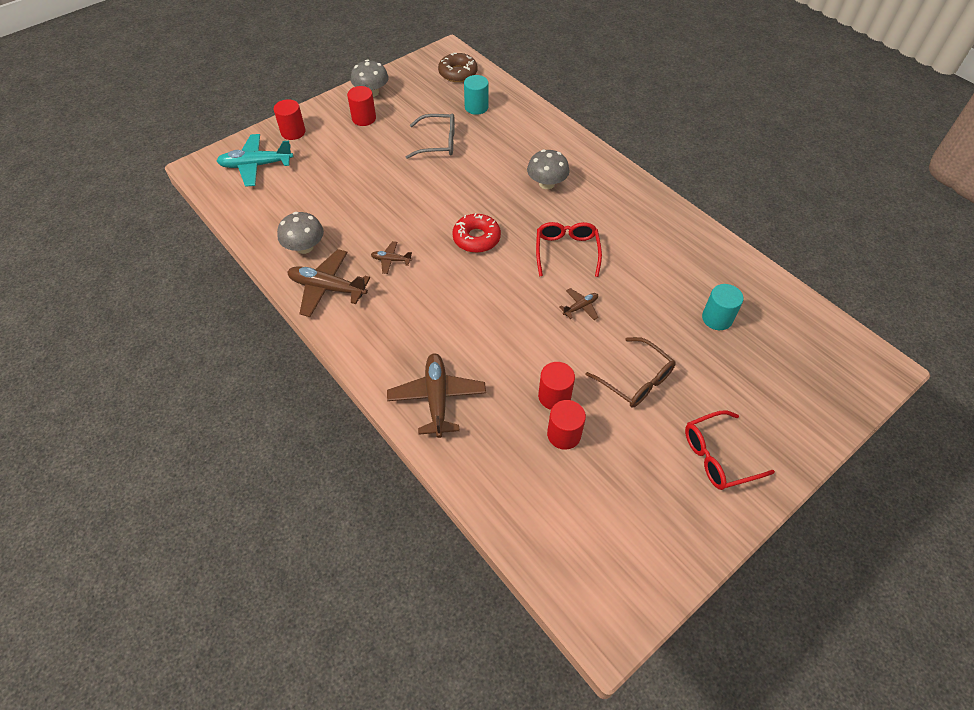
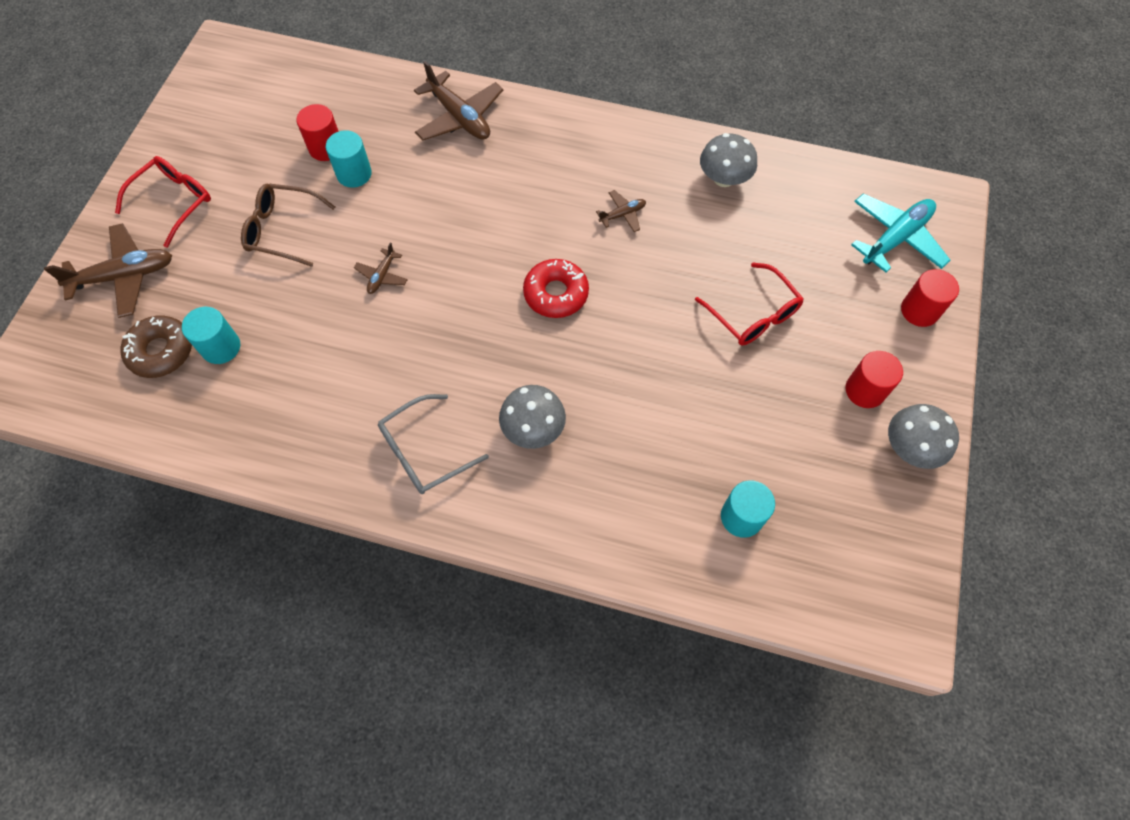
camera: 145 degrees right, 10 degrees up
(327, 288) = (654, 152): brown plane -> brown plane (124, 276)
(438, 143) = (729, 410): grey glasses -> grey glasses (424, 452)
(458, 73) = (838, 580): brown donut -> brown donut (161, 351)
(554, 396) = (354, 174): red cylinder -> turquoise cylinder
(566, 251) = (440, 337): red glasses -> red glasses (753, 314)

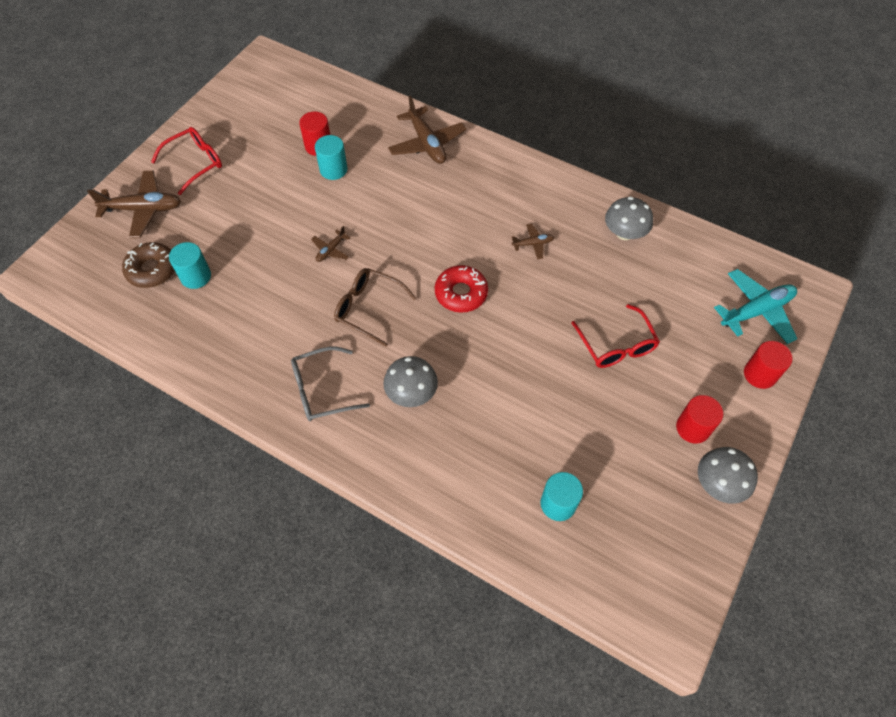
camera: 15 degrees right, 5 degrees down
(282, 230) = (267, 200): brown glasses -> brown glasses (368, 308)

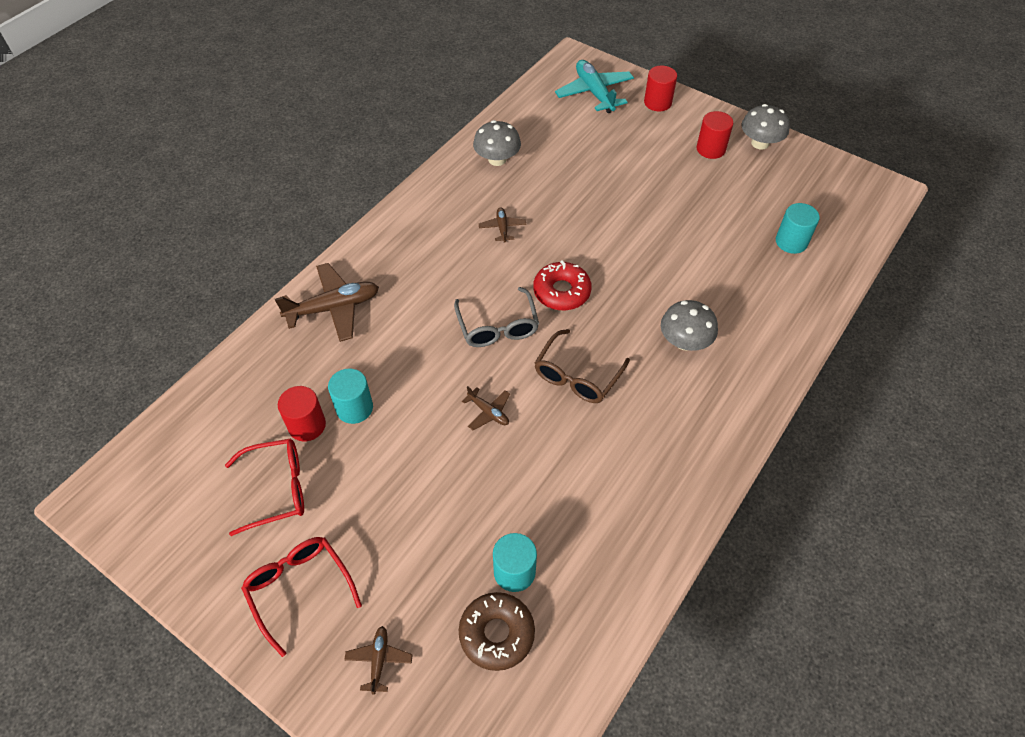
camera: 85 degrees left, 5 degrees down
(143, 209) = (379, 660): brown plane -> brown plane, size x0.50
(322, 390) = (685, 422): grey glasses -> grey glasses (497, 327)
(616, 345) = (628, 183): red glasses -> red glasses (277, 489)

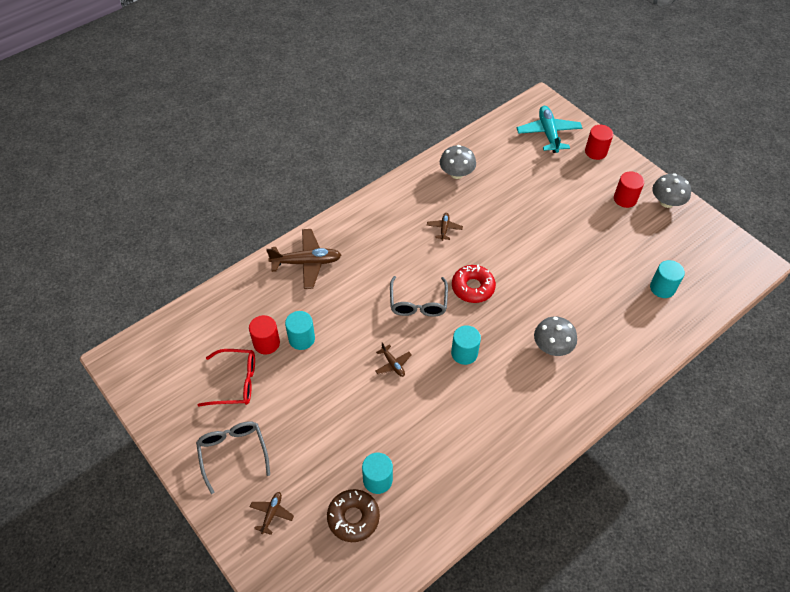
camera: 15 degrees right, 0 degrees up
(299, 589) = (233, 453): red glasses -> grey glasses
(577, 376) = (464, 353): brown glasses -> turquoise cylinder

